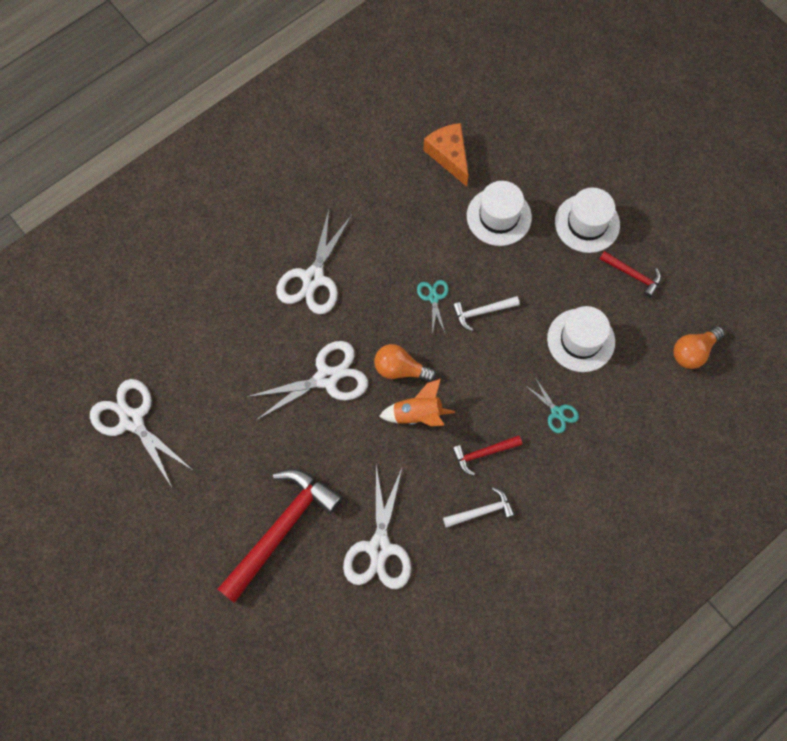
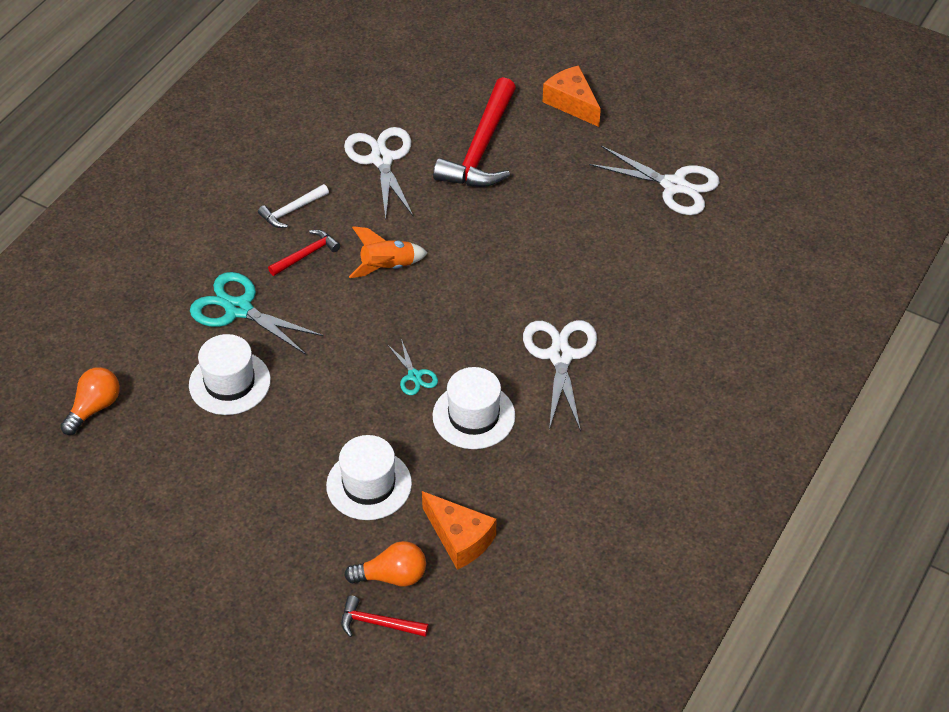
camera: 160 degrees right, 20 degrees down
(170, 559) = (572, 103): none -> orange cheese
(326, 377) = (498, 271): white scissors -> none
(400, 369) = (423, 300): orange light bulb -> orange light bulb (392, 576)
(482, 312) = (353, 378): white hammer -> none
(557, 412) = (238, 309): turquoise scissors -> turquoise scissors, size x1.96
(587, 223) = (255, 510): white hat -> white hat (473, 416)
(632, 275) = (183, 468): red hammer -> red hammer (378, 623)

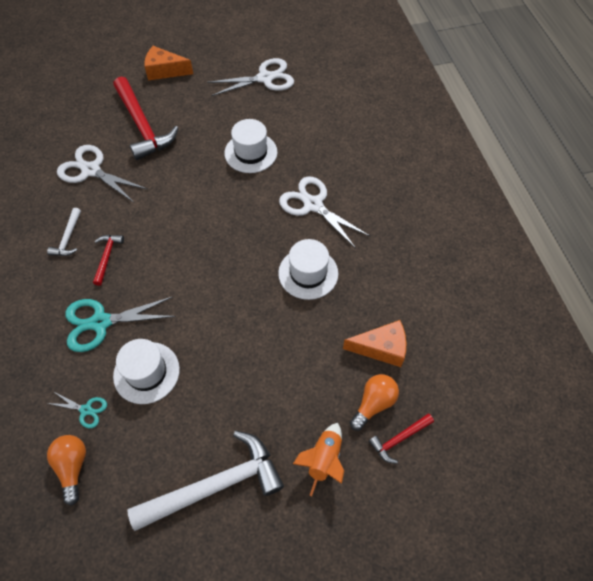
camera: 45 degrees left, 10 degrees up
(183, 518) = (215, 485): none -> white hammer
(369, 484) = (299, 361): white hat -> white hat (251, 152)
(387, 267) = (164, 228): orange rocket -> orange rocket (324, 460)
(414, 376) = (251, 277): turquoise scissors -> turquoise scissors (86, 410)

